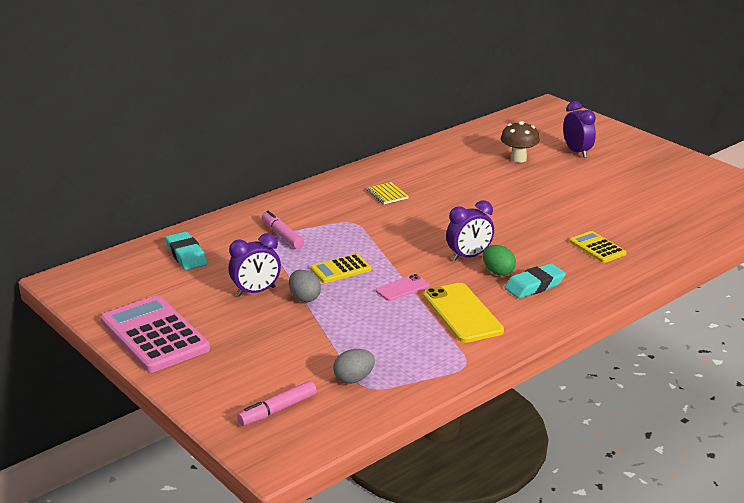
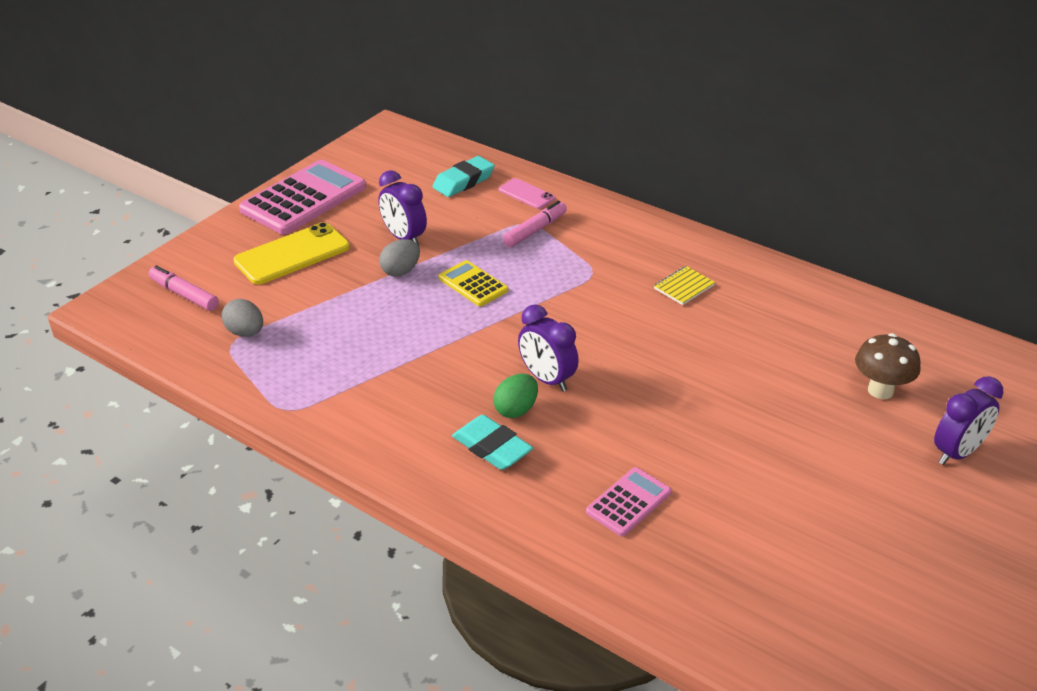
camera: 75 degrees right, 10 degrees up
(402, 288) = (446, 336): pink phone -> pink phone (526, 194)
(462, 313) = (402, 392): yellow phone -> yellow phone (292, 254)
(597, 248) = (628, 502): yellow calculator -> pink calculator

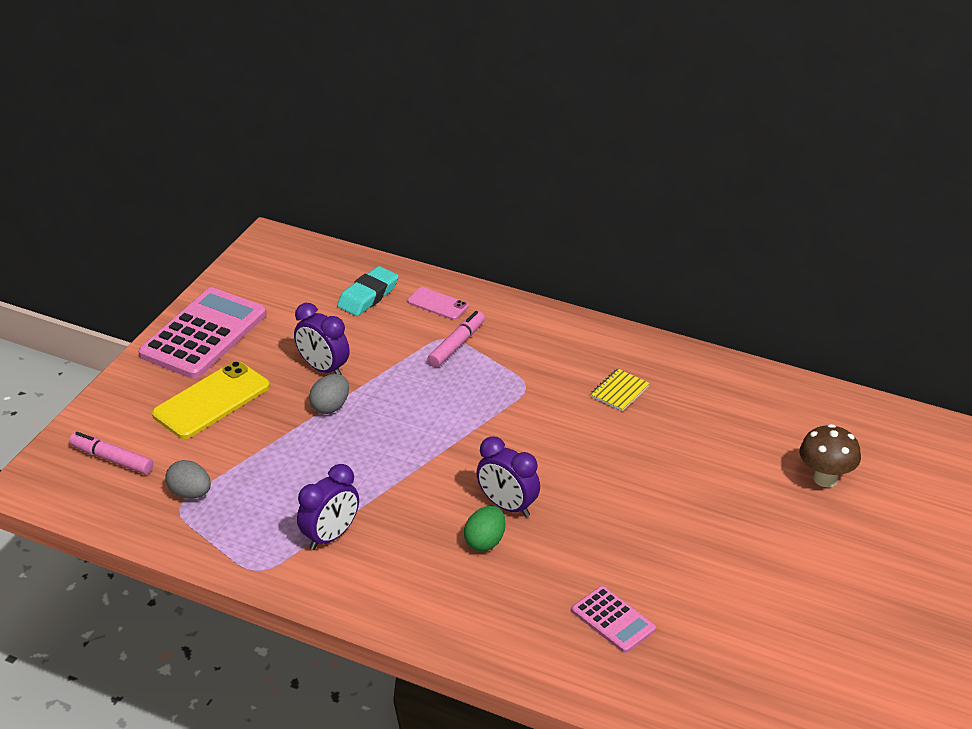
camera: 10 degrees left, 0 degrees up
(473, 284) = (408, 413): yellow calculator -> none
(492, 448) = (471, 583): turquoise eraser -> none
(628, 502) = (613, 620): pink calculator -> pink calculator turned 105 degrees clockwise
(957, 453) = (903, 532): purple clock -> purple clock (330, 536)

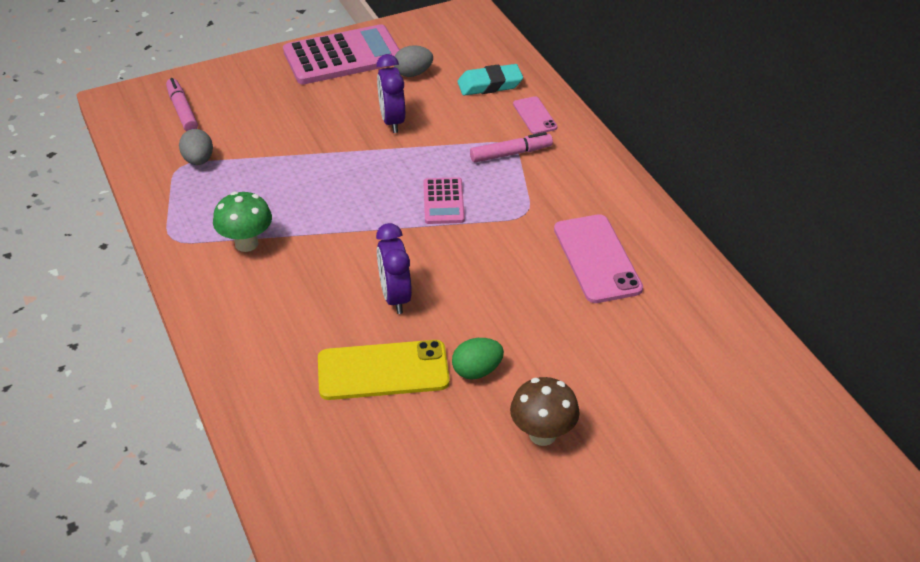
camera: 40 degrees right, 5 degrees up
(211, 400) = (291, 104): yellow phone -> yellow phone (383, 371)
(330, 407) = (363, 151): grey egg -> grey egg (413, 73)
(330, 536) = (246, 243): purple clock -> green mushroom
(485, 542) = (345, 314): green egg -> green egg (477, 371)
(613, 620) = (362, 437): pink calculator -> pink calculator (443, 201)
(619, 391) = (596, 259): yellow notebook -> pink phone
(825, 478) = (692, 437): brown mushroom -> brown mushroom (542, 434)

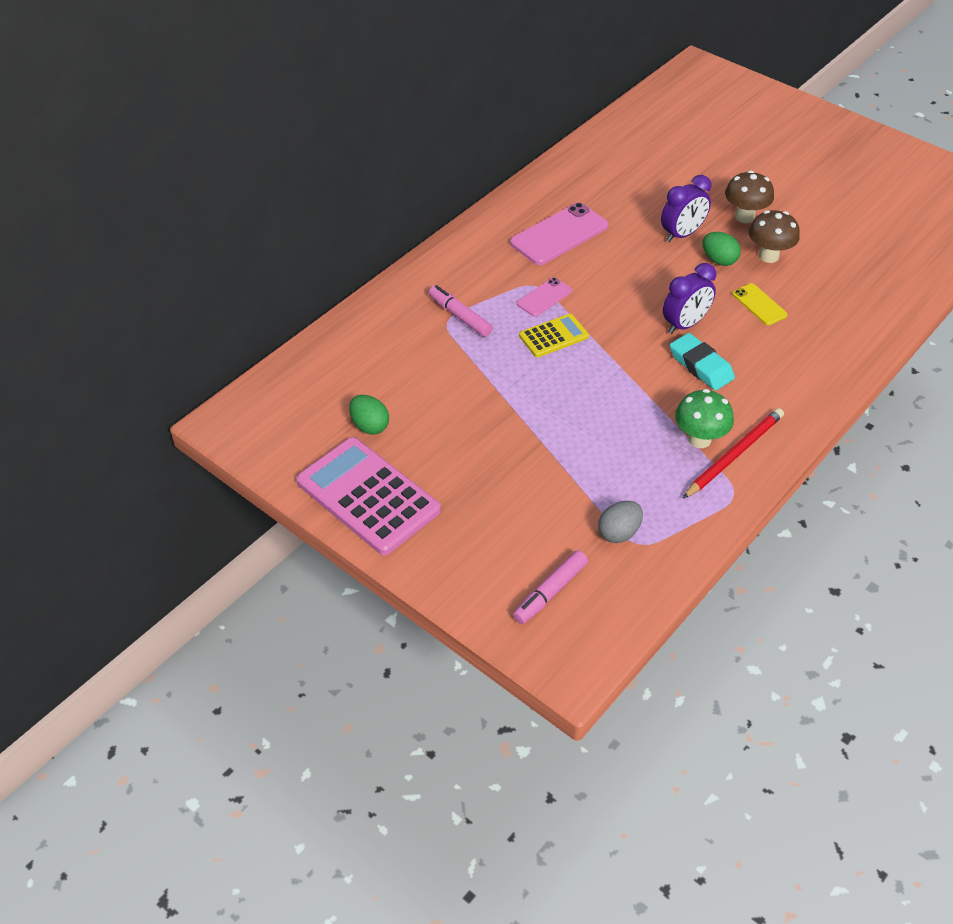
camera: 115 degrees left, 5 degrees up
(211, 257) = (733, 455): none -> red pencil
(383, 371) = (759, 304): yellow phone -> yellow phone, size x0.55
(392, 121) = (461, 411): purple clock -> purple clock (682, 234)
(413, 73) = (369, 426): grey egg -> green egg
(443, 201) = (553, 336): pink calculator -> yellow calculator
(456, 420) = (768, 256): none -> brown mushroom
(490, 85) = (358, 363): turquoise eraser -> turquoise eraser (701, 366)
(534, 116) = (393, 318): pink phone -> pink phone (544, 297)

